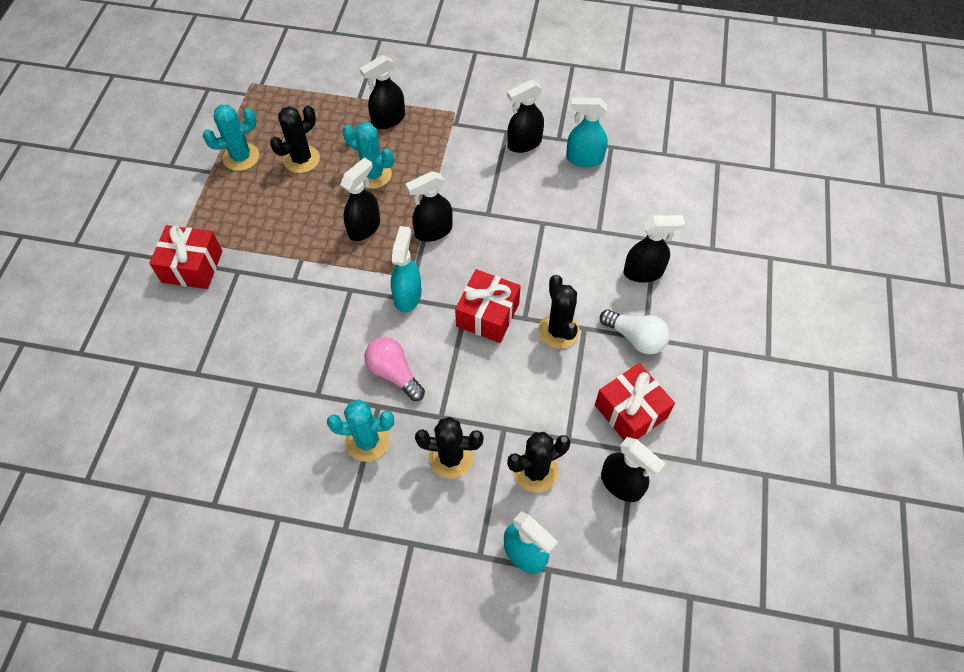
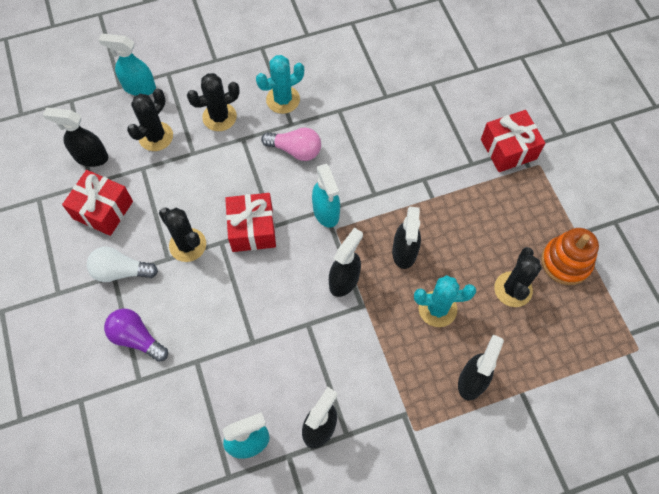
camera: 150 degrees right, 5 degrees up
(241, 157) = (566, 262): turquoise cactus -> orange stacking toy
(643, 272) = (137, 338): black spray bottle -> purple light bulb

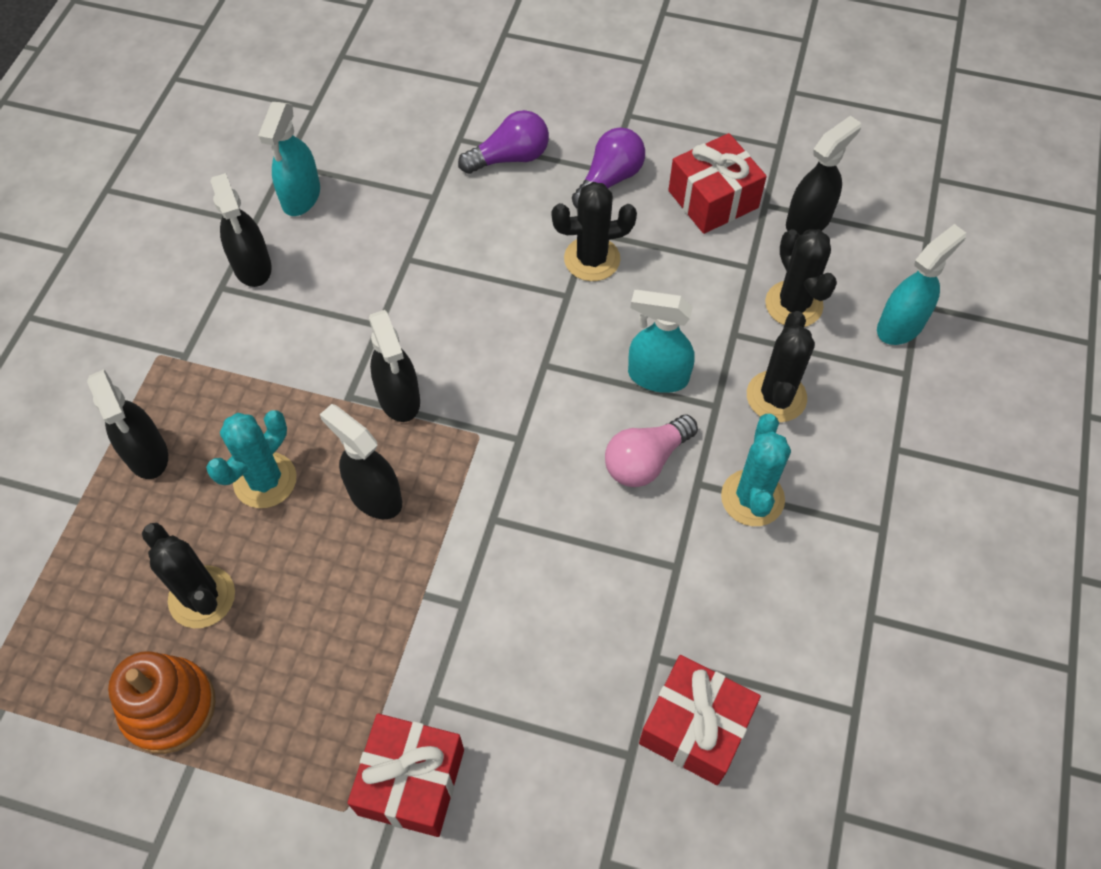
camera: 125 degrees right, 5 degrees down
(121, 271) = (609, 180): white light bulb -> purple light bulb
(252, 229) = (558, 338): red gift -> red gift (695, 727)
(326, 212) = (513, 438): turquoise spray bottle -> turquoise spray bottle (657, 376)

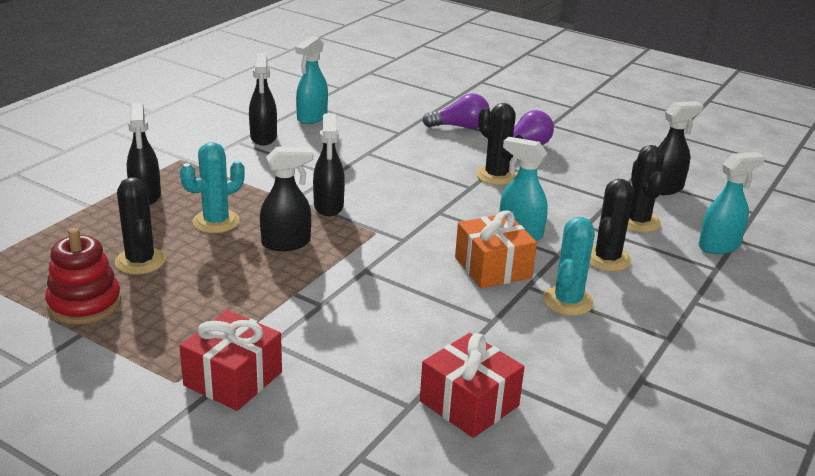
camera: 15 degrees right, 30 degrees down
(169, 707) = (84, 304): orange stacking toy -> red stacking toy
(374, 496) = (286, 243): black spray bottle -> black spray bottle turned 105 degrees clockwise
(592, 259) = (496, 176): black cactus -> black cactus turned 45 degrees clockwise
(646, 460) = (493, 268): pink light bulb -> orange gift
(713, 199) = (596, 167): red gift -> none

